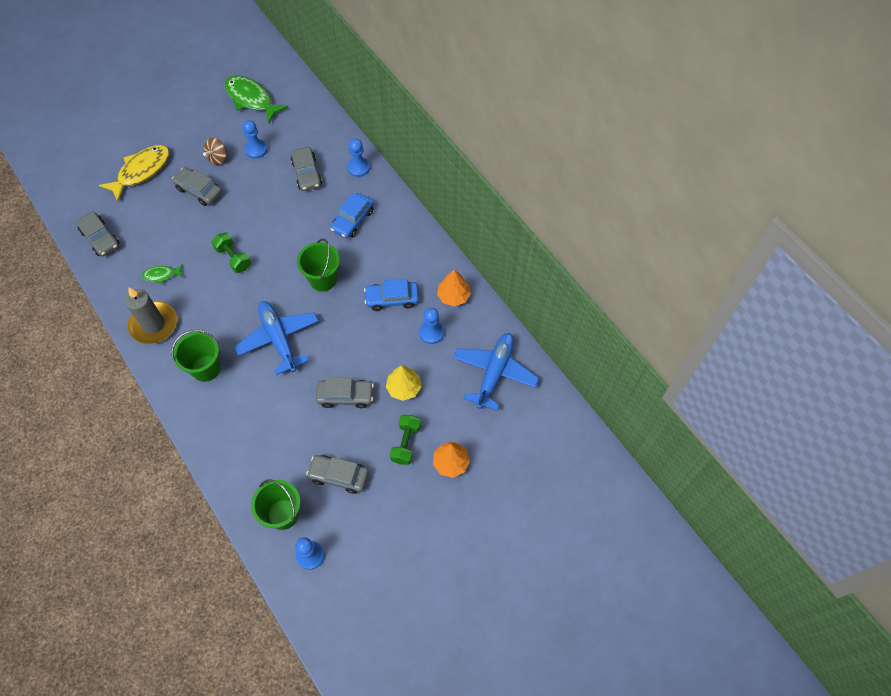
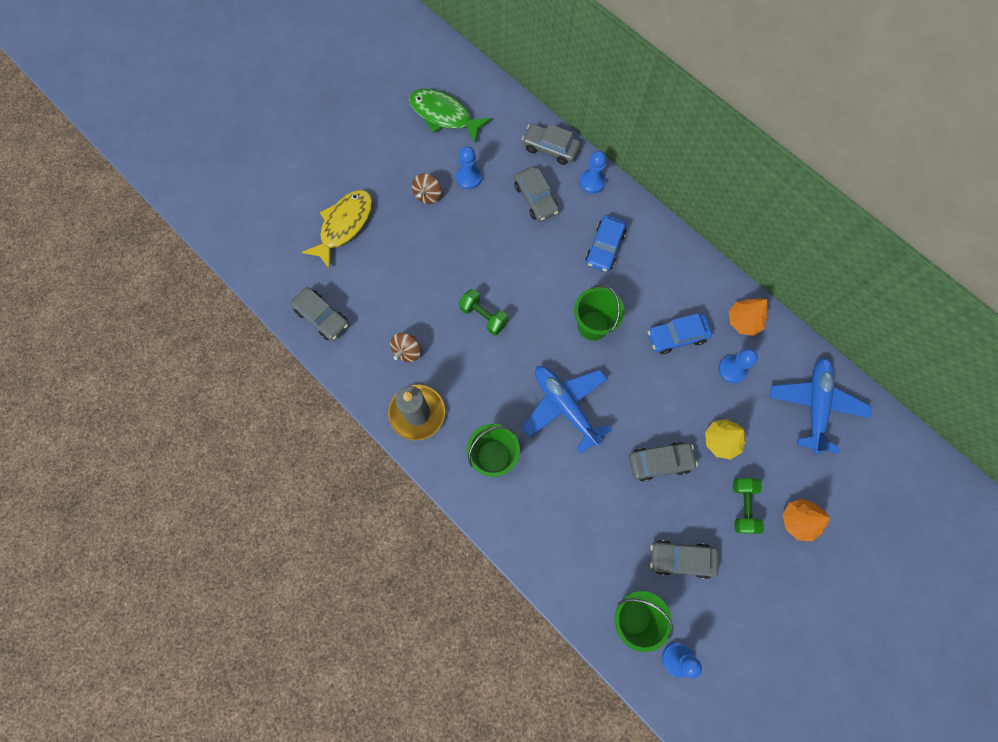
camera: 10 degrees left, 10 degrees up
(161, 275) = (407, 351): green fish -> brown spinning top
(199, 190) = (418, 239): grey car -> grey car (550, 148)

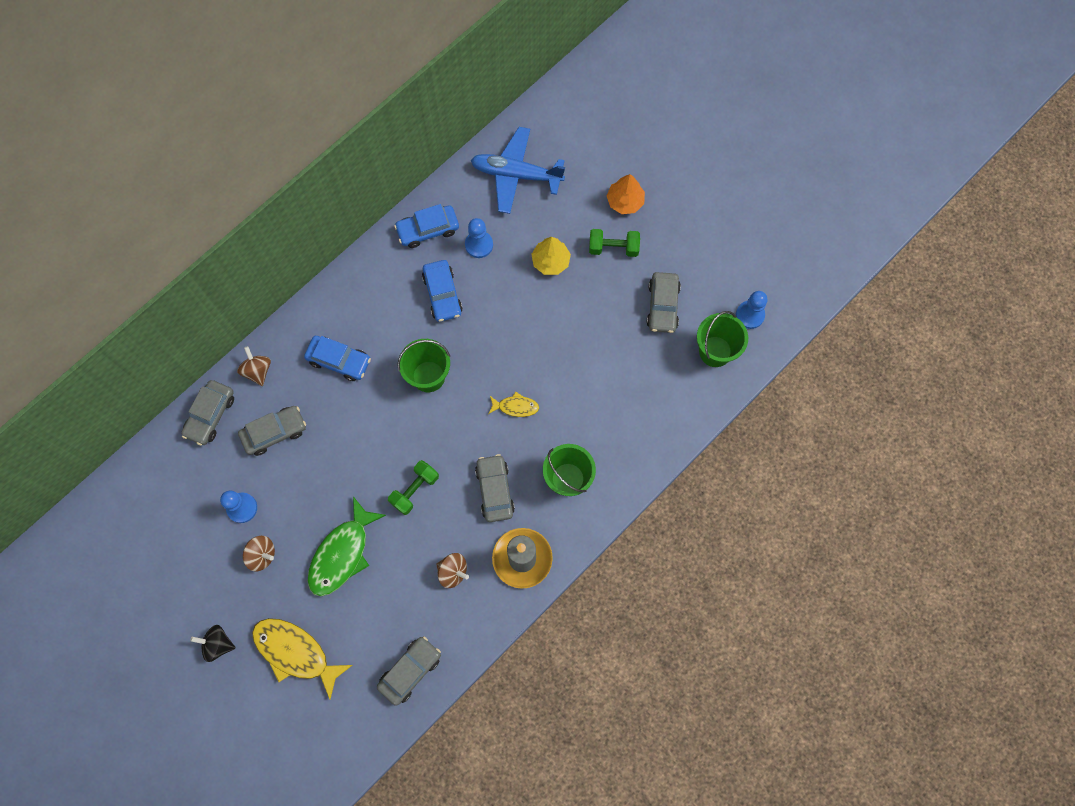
camera: 90 degrees left, 0 degrees up
(355, 167) = (217, 644): none -> black spinning top
(444, 115) = (154, 538): green fish -> green fish (342, 554)
(565, 406) = (516, 407): blue plane -> yellow fish
(592, 182) = (257, 370): blue pawn -> brown spinning top
(660, 462) = (572, 319): grey car -> grey car (495, 490)
(743, 321) = (428, 230): orange tree -> blue car

